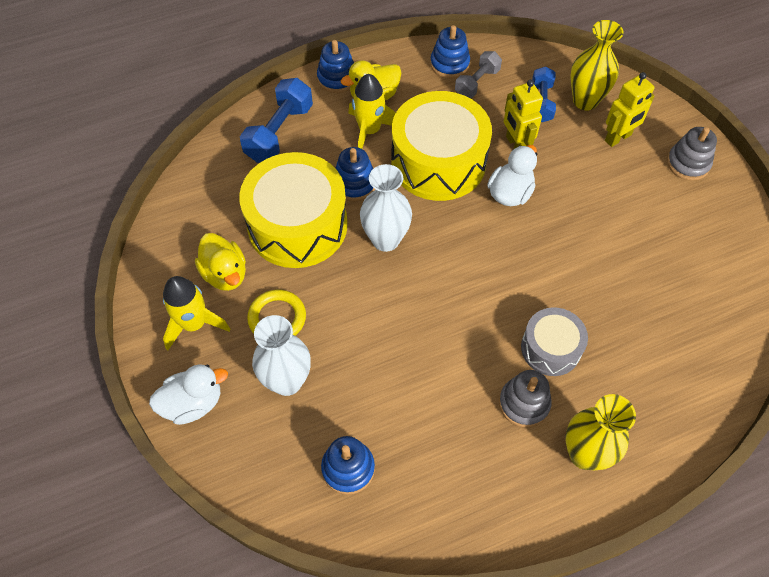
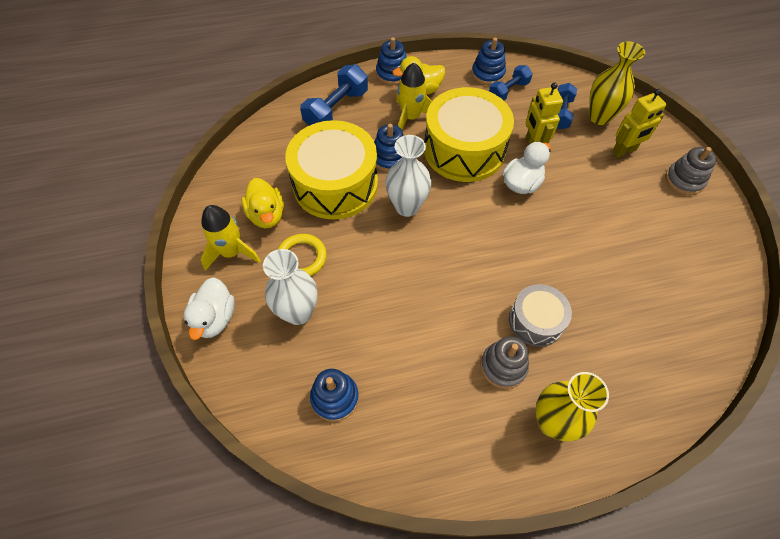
camera: 10 degrees right, 0 degrees up
(193, 403) = (215, 318): white duck -> white duck turned 105 degrees clockwise
(477, 83) = (508, 91): grey dumbbell -> blue dumbbell

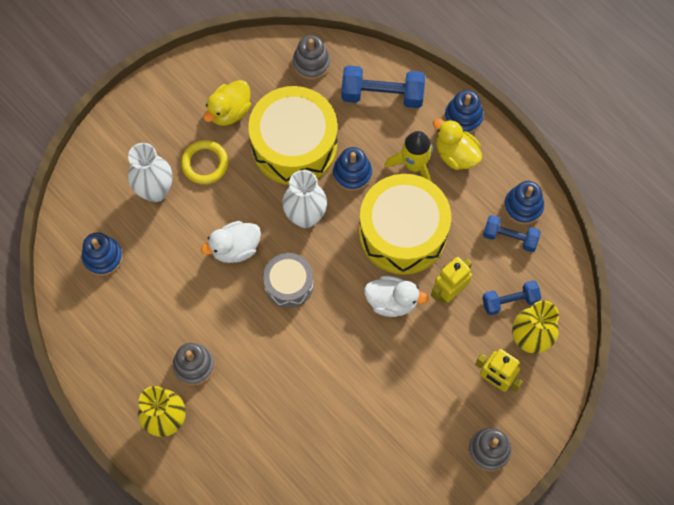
camera: 60 degrees right, 10 degrees up
(215, 318) = (117, 135): white duck -> white duck (235, 248)
(232, 252) = (179, 109): yellow rocket -> none
(271, 139) = (311, 63): none -> grey stacking toy
(535, 321) = (249, 373): grey drum -> grey drum (288, 284)

